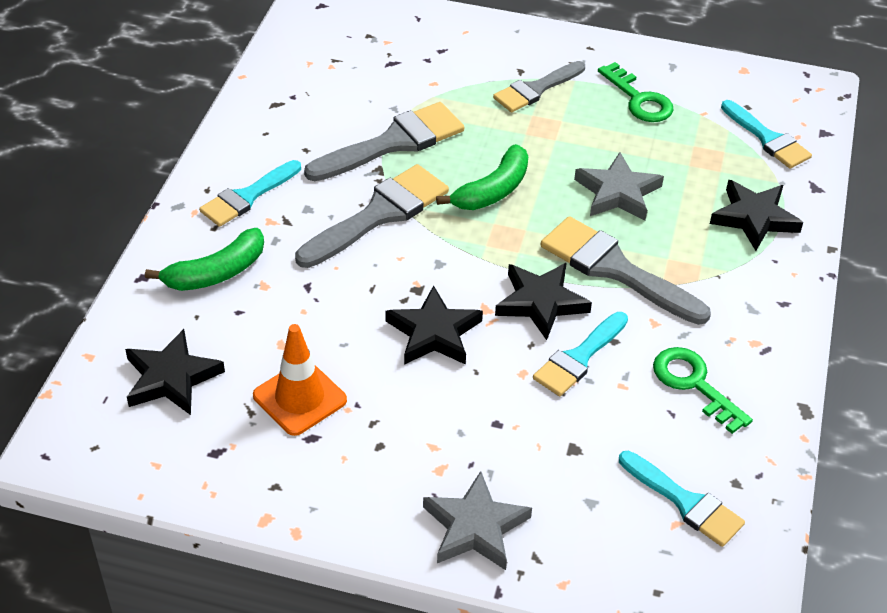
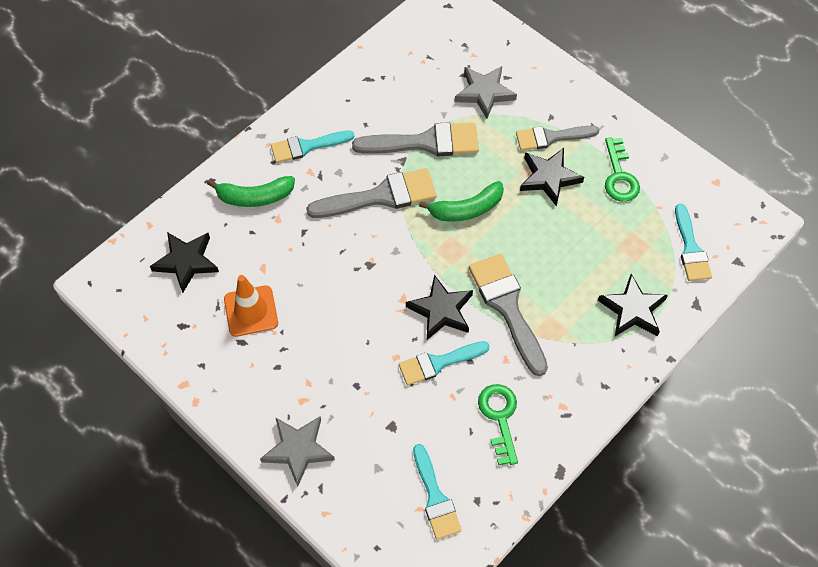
camera: 30 degrees right, 15 degrees up
(434, 333) = (359, 302): black star -> black star (549, 178)
(618, 192) = (550, 247): grey star -> grey star (484, 93)

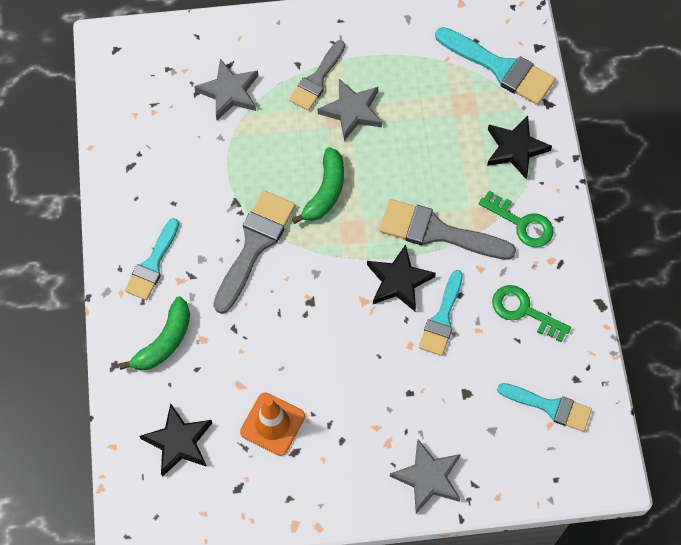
camera: 50 degrees left, 5 degrees up
(425, 142) = (235, 172): grey brush -> none
(549, 178) = (352, 111): black star -> grey star
(619, 176) = (395, 62): green key -> green key (521, 223)
(690, 248) = (500, 68): turquoise brush -> turquoise brush, size x1.51

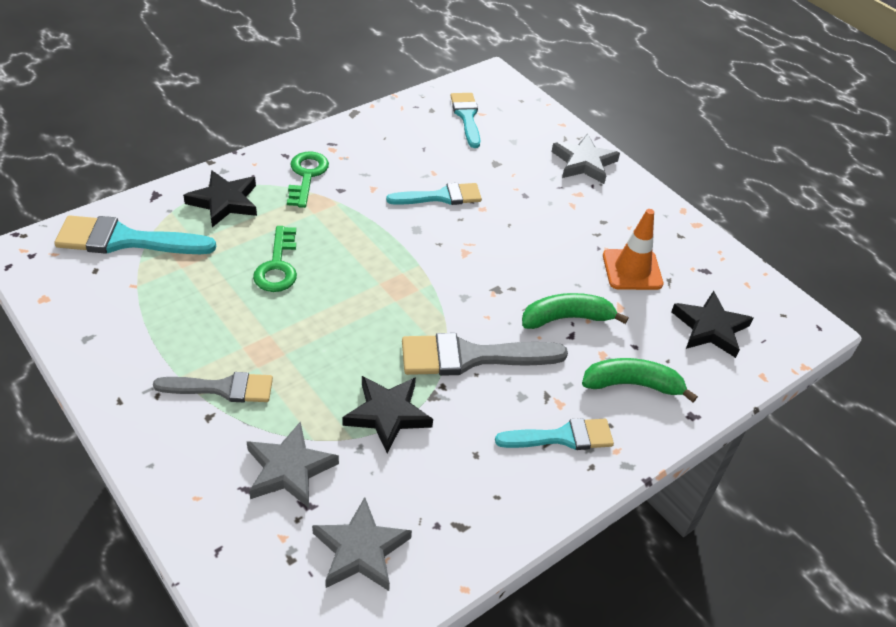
camera: 125 degrees left, 20 degrees down
(325, 192) = (367, 324): green banana -> green banana (567, 318)
(352, 111) = (250, 340): grey star -> grey star (360, 550)
(398, 281) = (426, 235): black star -> black star (387, 414)
(437, 232) = (355, 226): grey brush -> none
(500, 68) = (126, 240): turquoise brush -> turquoise brush turned 90 degrees counterclockwise
(524, 311) = (394, 151): green key -> green key (278, 266)

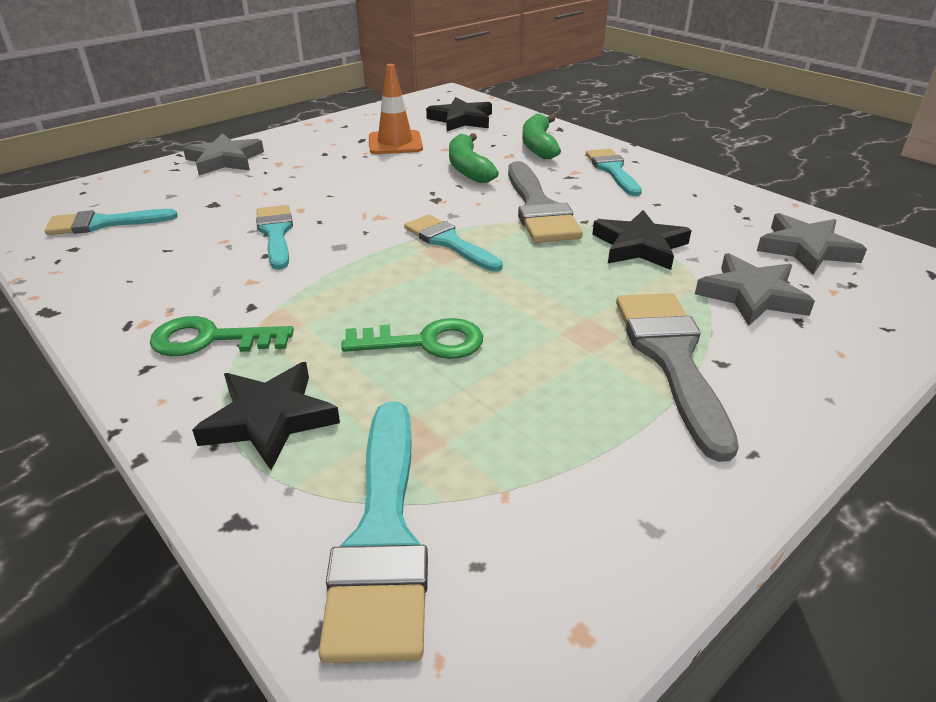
camera: 90 degrees left, 10 degrees down
(222, 388) = (671, 358): grey brush -> grey brush, size x1.51
(413, 290) = (448, 242): none -> turquoise brush

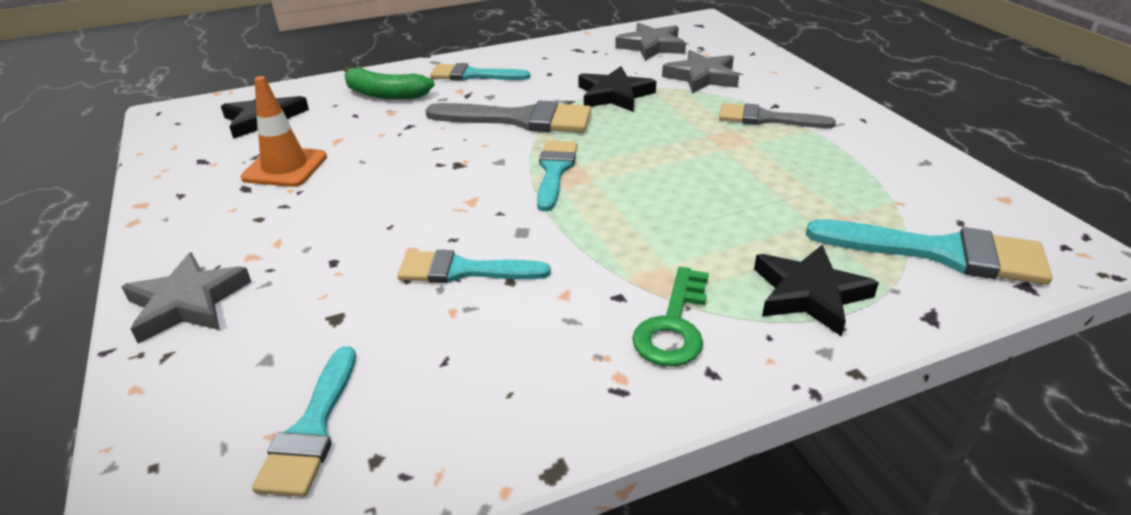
camera: 70 degrees left, 0 degrees up
(425, 342) = (718, 206): green key -> none
(448, 242) = (554, 171): turquoise brush -> turquoise brush turned 120 degrees clockwise
(468, 168) = (402, 136): green banana -> none
(671, 358) = (766, 119): grey brush -> grey brush, size x0.66

